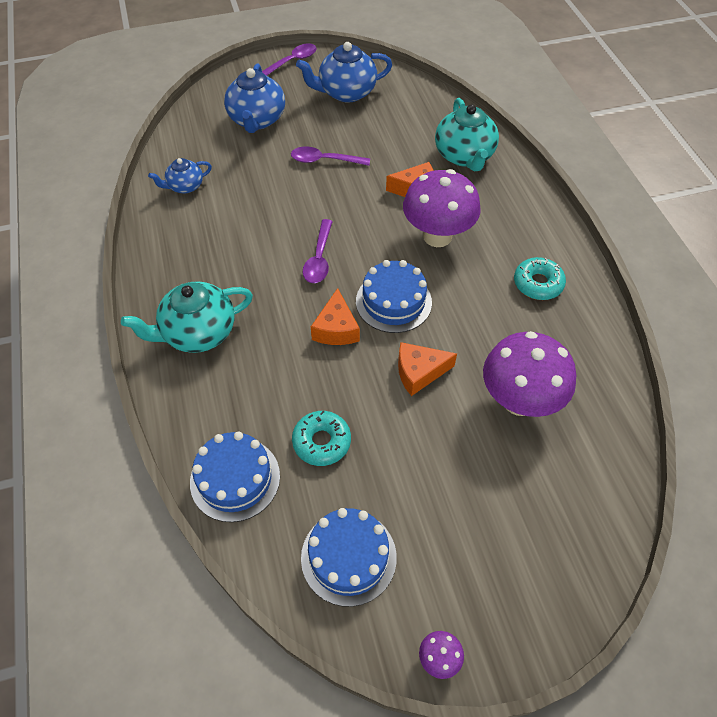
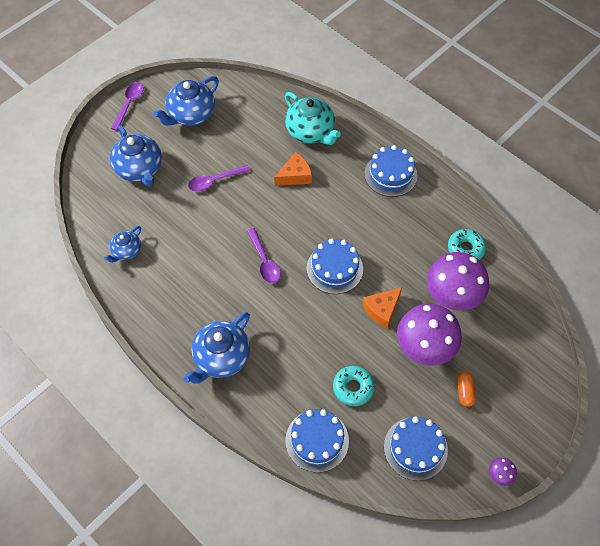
camera: 30 degrees left, 5 degrees up
(198, 333) = (221, 358): turquoise teapot -> blue teapot
(336, 329) = (311, 307): orange cheese -> none
(437, 236) = (332, 205): purple mushroom -> purple mushroom (424, 348)
(462, 522) = (465, 391): none -> orange capsule
(530, 234) = (390, 174): none -> blue cake
(538, 284) = (416, 210): turquoise donut -> turquoise donut (465, 249)

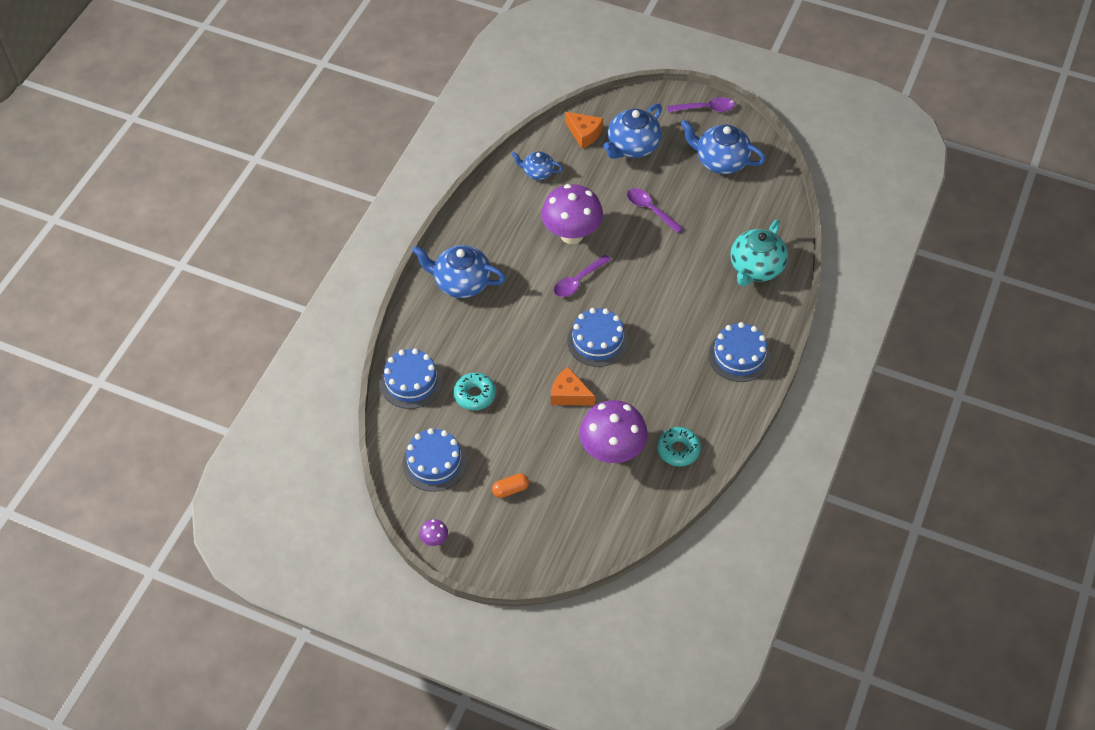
camera: 70 degrees right, 5 degrees down
(295, 176) = (692, 273): orange cheese -> orange cheese (584, 134)
(424, 348) = (542, 442): purple mushroom -> purple mushroom (572, 234)

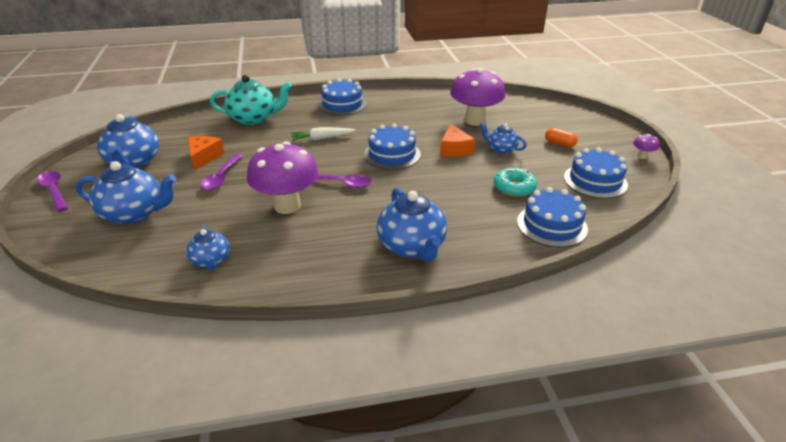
camera: 125 degrees left, 20 degrees down
(540, 432) = (501, 149): none -> blue teapot
(584, 134) = (125, 252): orange cheese -> orange cheese (204, 157)
(670, 303) = (322, 138): none -> white carrot
(678, 450) = (441, 102): turquoise donut -> none

